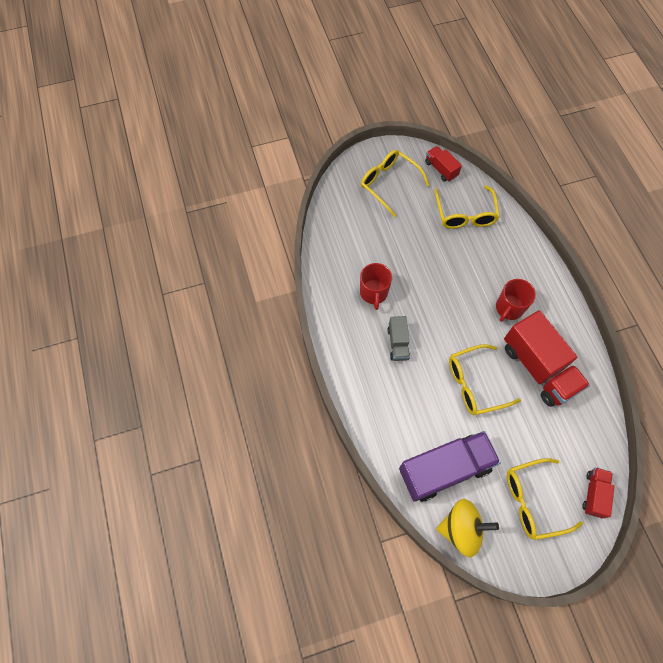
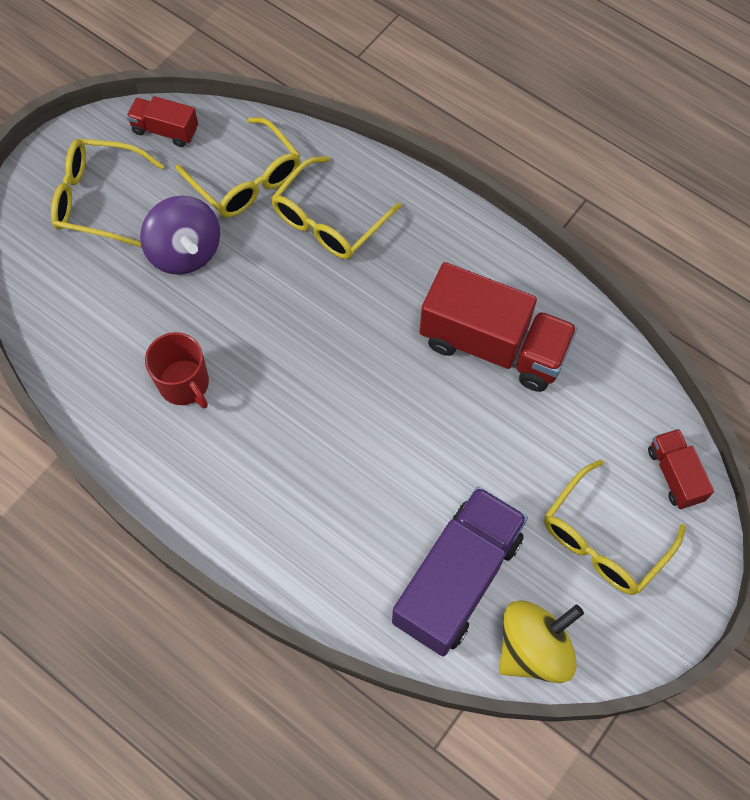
camera: 35 degrees left, 0 degrees up
(398, 343) = (271, 438): grey truck -> none
(414, 231) = (185, 251): none -> purple spinning top
(474, 384) = (420, 426): yellow glasses -> yellow glasses (328, 221)
(509, 308) = (399, 283): red mug -> none

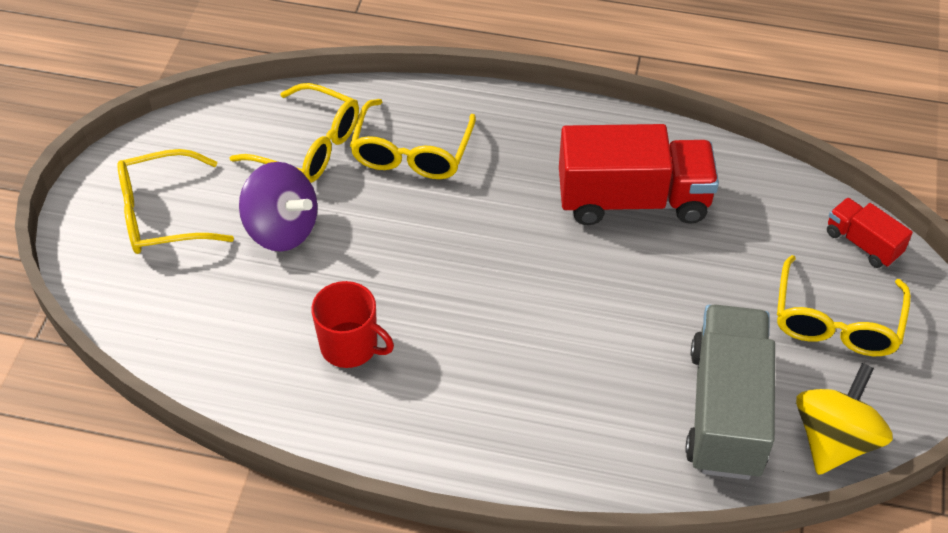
camera: 25 degrees left, 15 degrees down
(165, 130) = (199, 132): red truck -> none
(457, 579) = (726, 411): purple truck -> grey truck

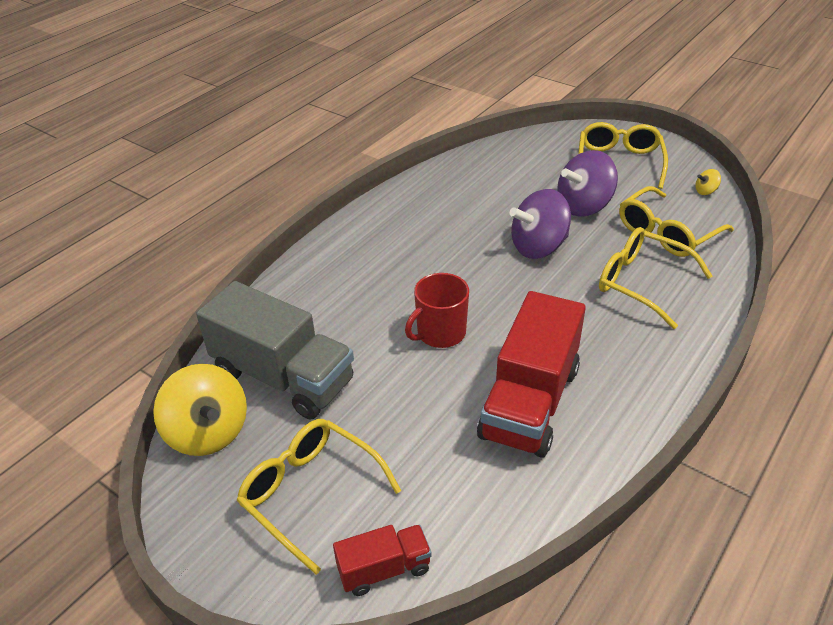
camera: 115 degrees right, 10 degrees down
(205, 125) = (705, 191): none -> yellow spinning top
(350, 346) = (463, 214): red mug -> red mug (440, 333)
(387, 252) = (538, 247): none -> purple spinning top

